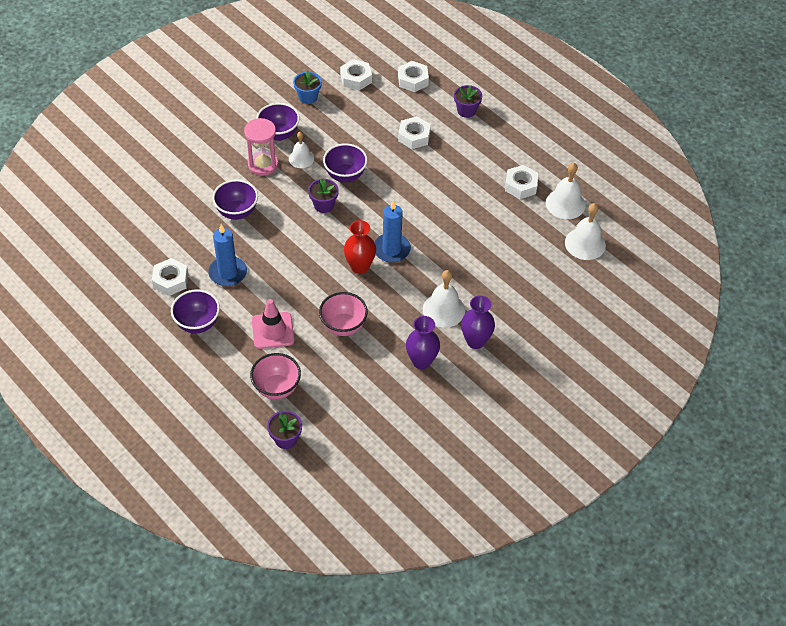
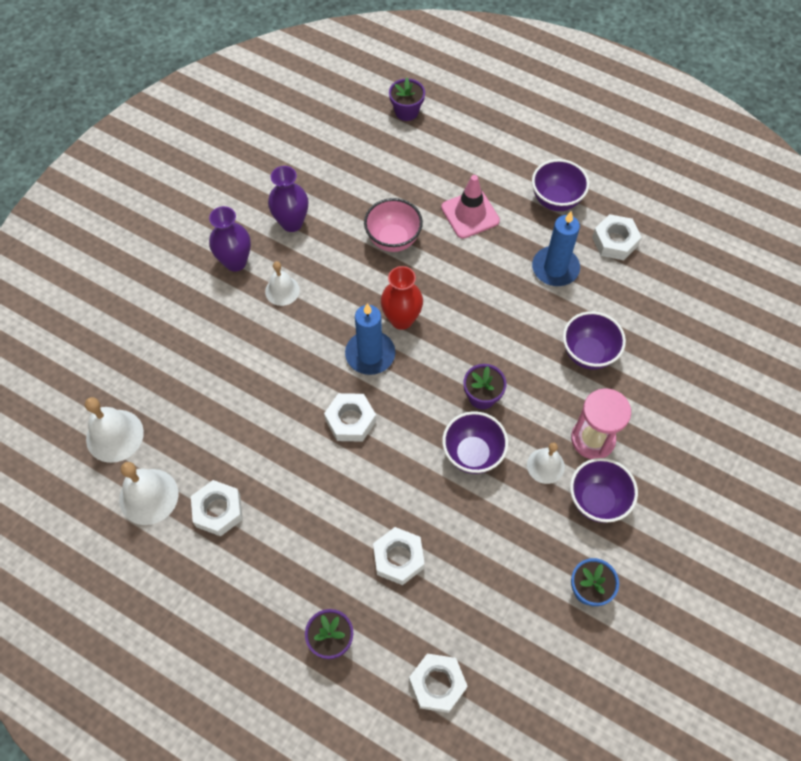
camera: 165 degrees right, 10 degrees up
(277, 388) = (437, 156): pink bowl -> none
(356, 79) = (531, 657): white nut -> white nut (350, 420)
(443, 310) = (282, 290): white bell -> white bell, size x0.65

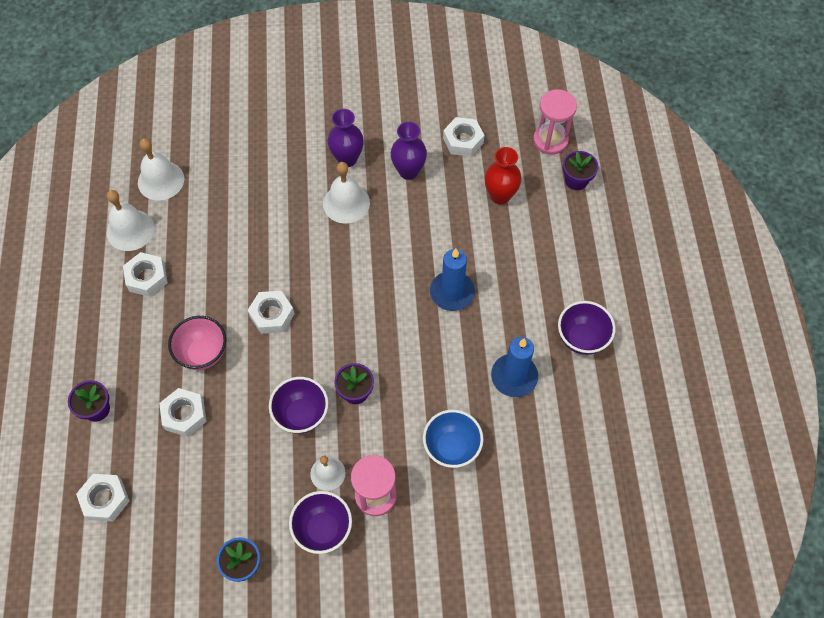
camera: 55 degrees right, 0 degrees up
(282, 290) = (346, 203): white bell -> white bell, size x1.53
(352, 104) = (550, 140): none -> pink hourglass
(370, 354) = (335, 293): blue candle -> blue candle (452, 292)
(393, 240) = (448, 246): pink bowl -> pink bowl (203, 353)
(401, 319) = (381, 296): red vase -> red vase (500, 196)
(470, 214) = (515, 284): pink traffic cone -> none
(588, 353) = (451, 448): purple bowl -> blue bowl
(615, 241) = (578, 407): white nut -> white nut (463, 140)

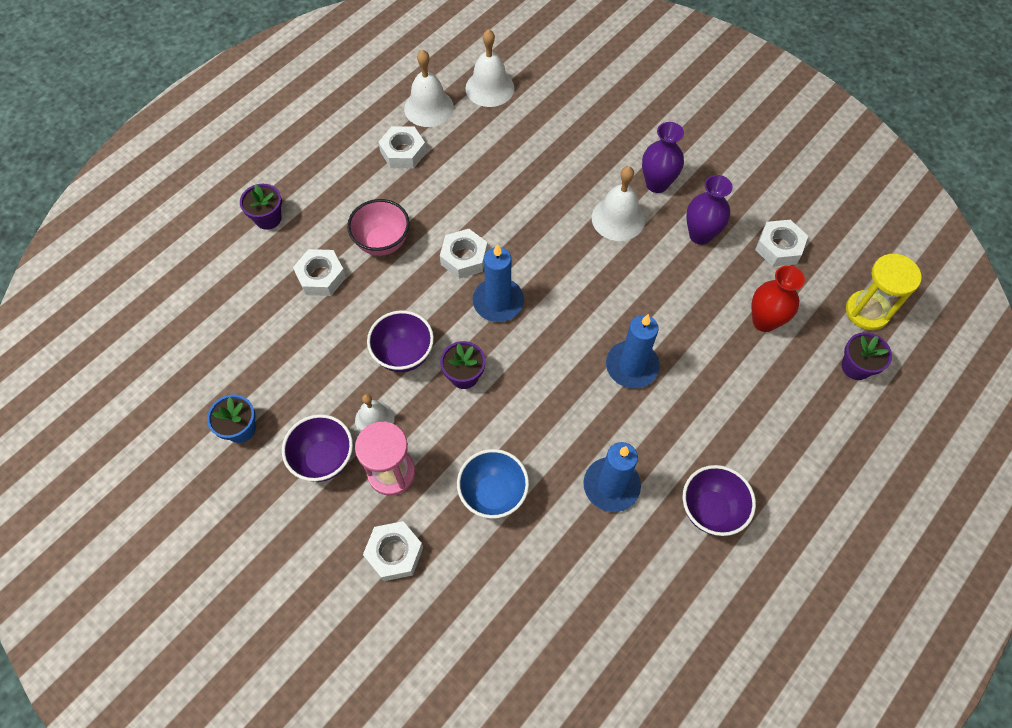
camera: 45 degrees right, 0 degrees up
(105, 499) = (204, 288): white nut -> white nut (394, 553)
(326, 325) = (498, 302): none -> blue candle
(550, 140) = (867, 311): pink hourglass -> yellow hourglass

